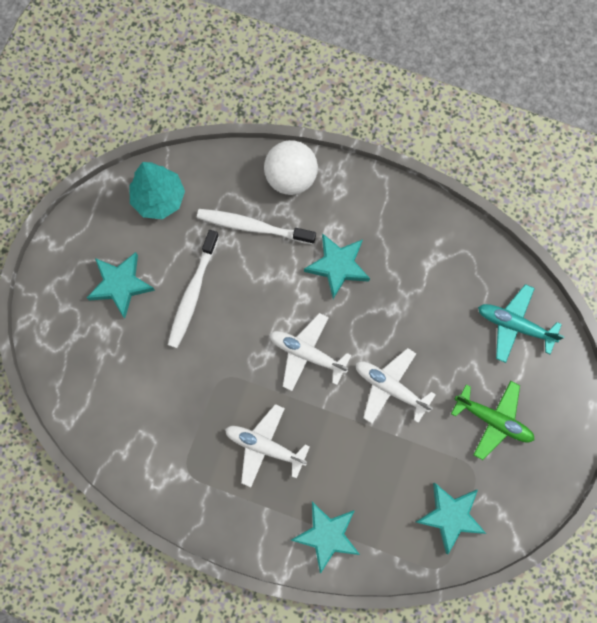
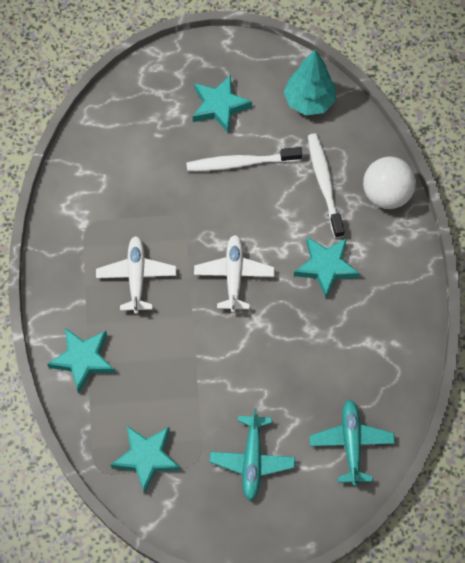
camera: 65 degrees right, 10 degrees down
(390, 387) = (238, 357): white plane -> none
(493, 420) = (252, 460): green plane -> turquoise plane

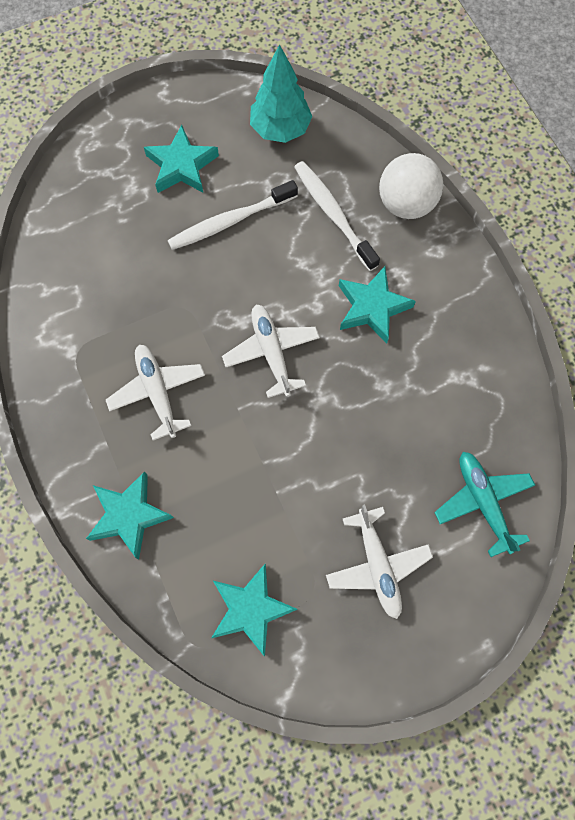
camera: 20 degrees left, 5 degrees up
(252, 460) = (377, 565): turquoise plane -> white plane

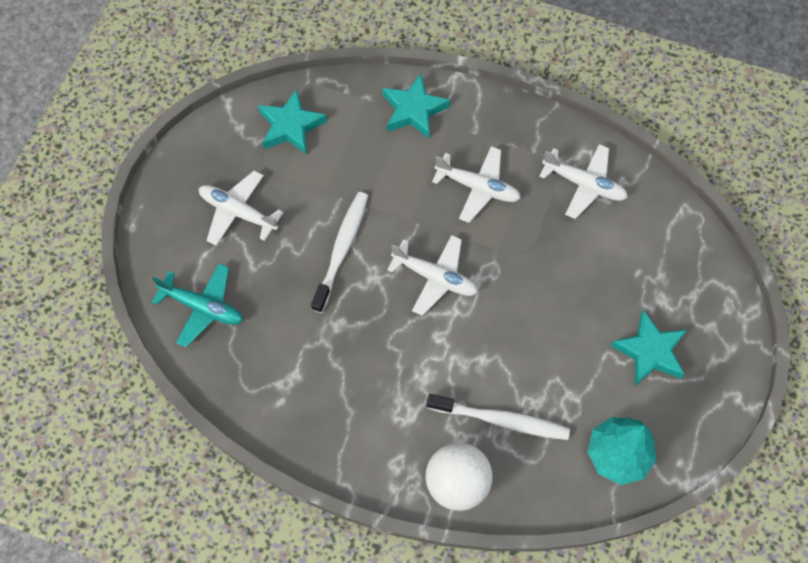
camera: 135 degrees right, 5 degrees down
(76, 316) = (584, 184): none -> white plane
(230, 221) = (566, 342): white toothbrush -> white toothbrush (341, 249)
(372, 307) = (400, 373): turquoise star -> none

